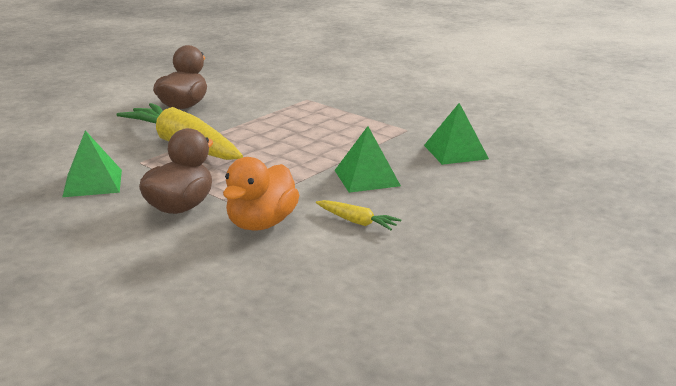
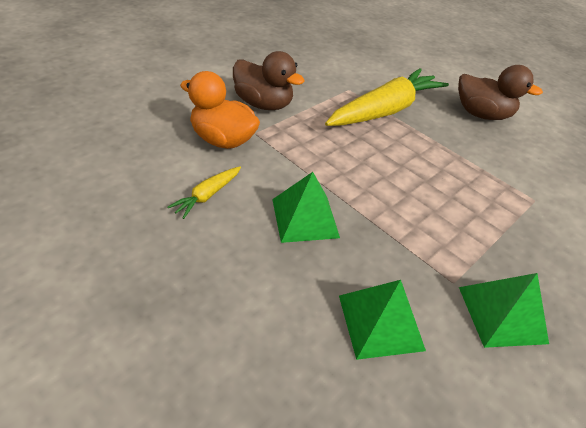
camera: 90 degrees right, 20 degrees up
(93, 183) = (312, 71): green pyramid -> green pyramid (502, 314)

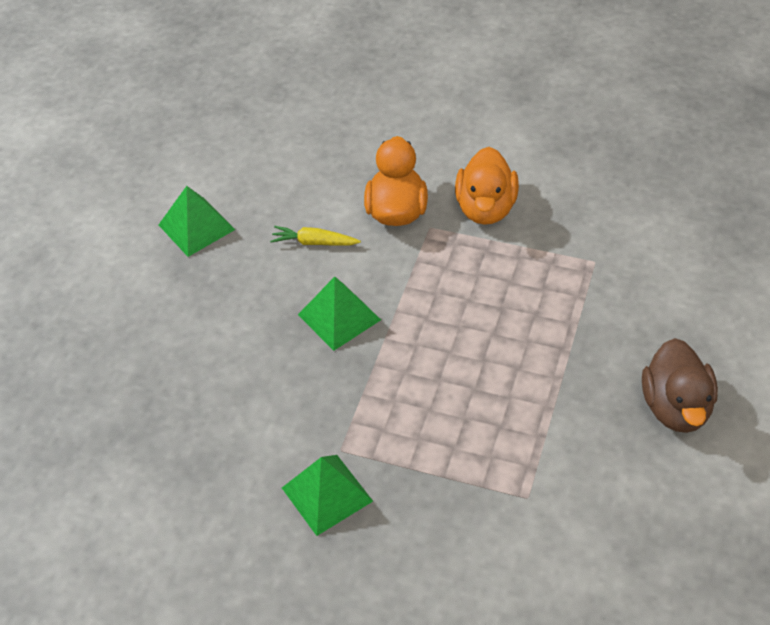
camera: 70 degrees right, 5 degrees up
(263, 104) = (486, 208): brown duck -> orange duck
(380, 322) = (261, 410): green pyramid -> green pyramid (196, 227)
(385, 110) = (582, 310): yellow carrot -> none

